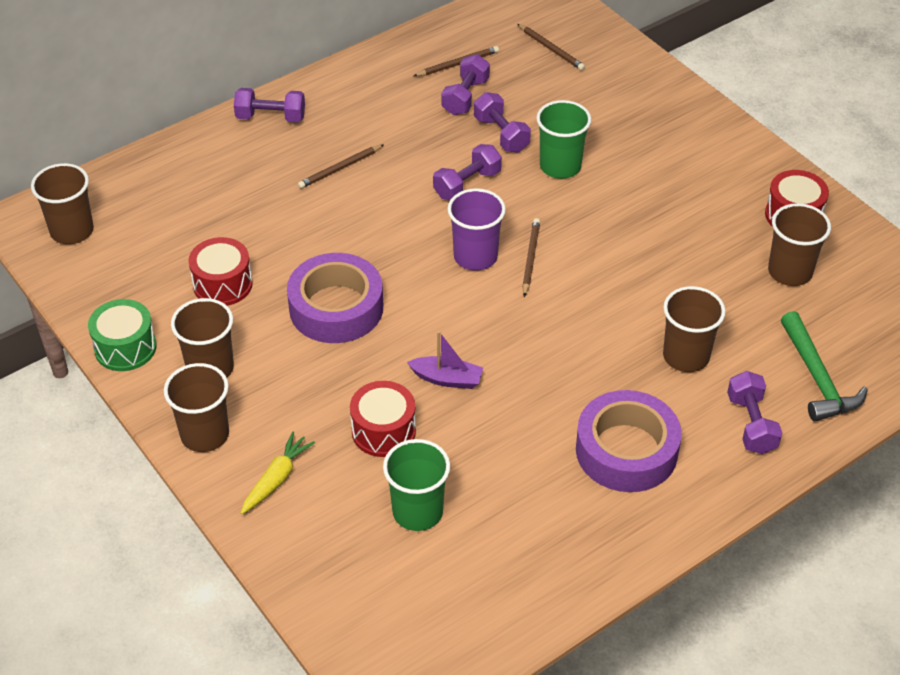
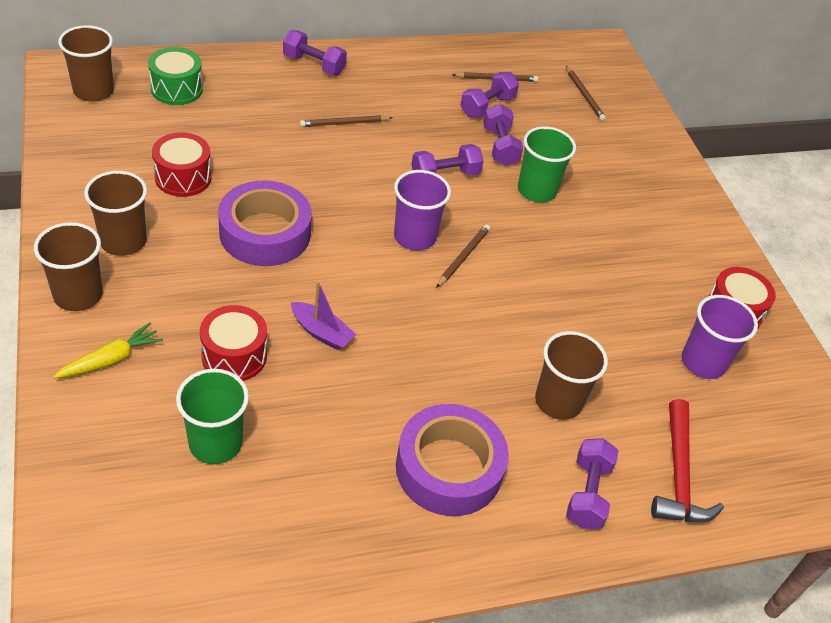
camera: 15 degrees right, 0 degrees up
(125, 347) = (66, 197): green drum -> green drum (177, 89)
(790, 272) = (703, 362): brown cup -> purple cup
(817, 378) = (678, 475): green hammer -> red hammer

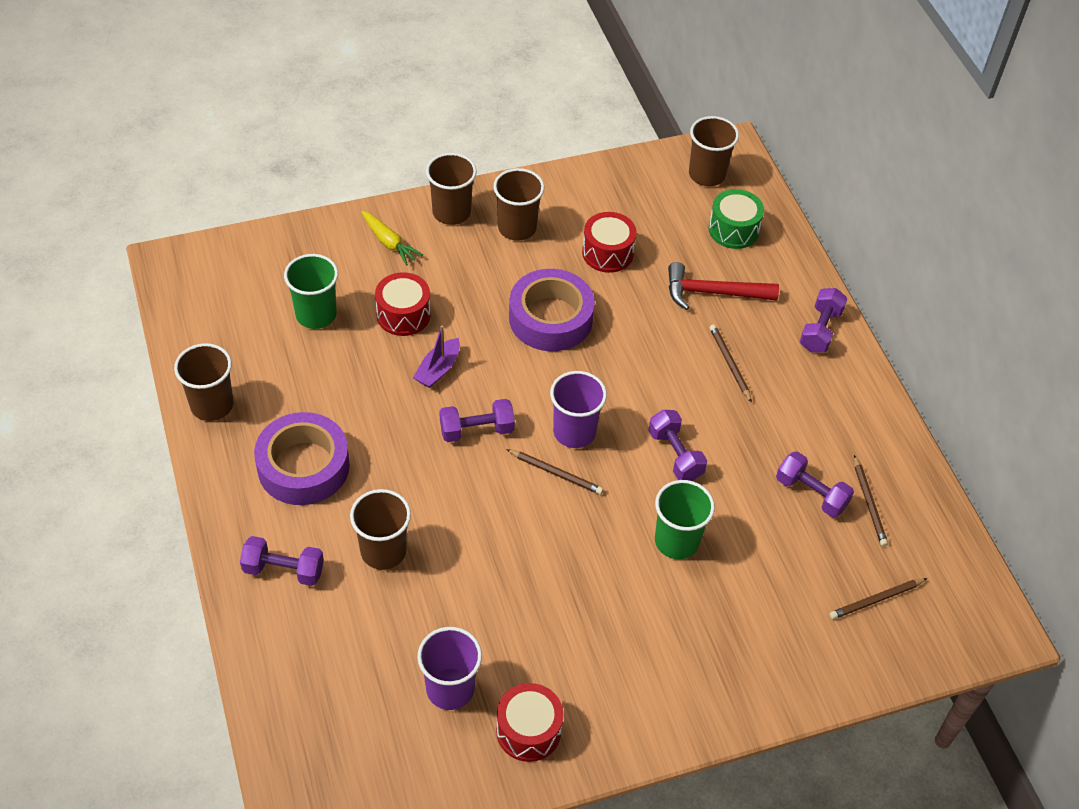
camera: 90 degrees right, 5 degrees up
(349, 566) = (212, 405): none -> brown cup
(500, 146) = (741, 506): purple dumbbell -> purple dumbbell (476, 430)
(678, 475) = (308, 648): red hammer -> red hammer (713, 292)

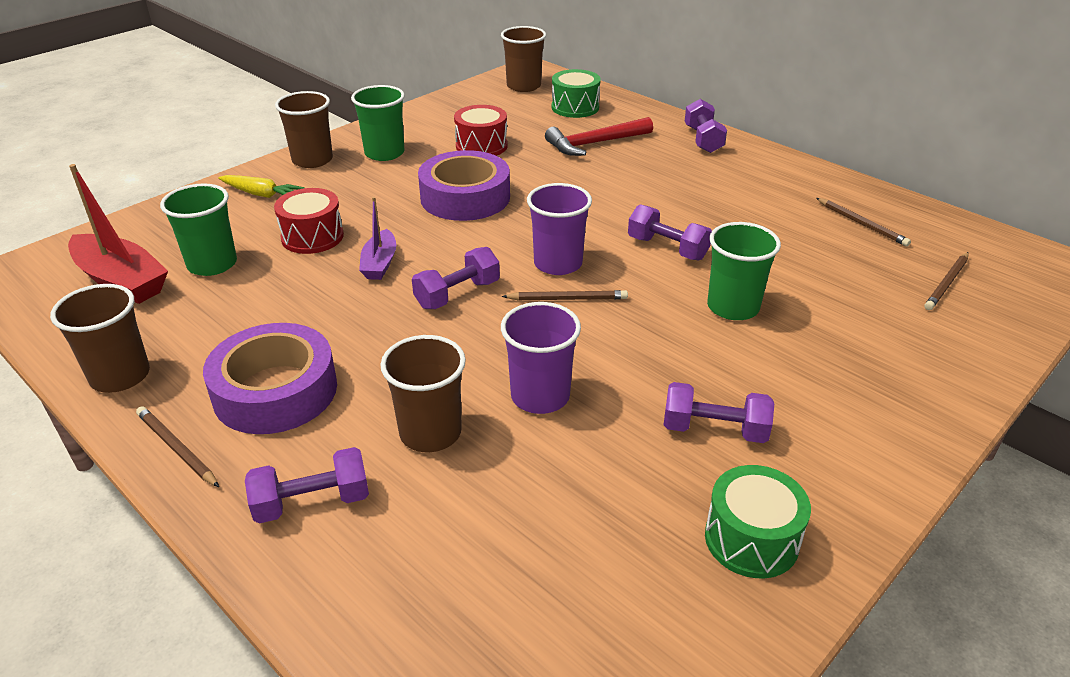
camera: 25 degrees left, 15 degrees down
(246, 305) = (121, 281): none -> red boat
(450, 688) = (621, 538): purple cup -> purple cup (540, 396)
(517, 228) = (384, 153): brown cup -> green cup
(528, 731) = (751, 539): red drum -> green drum
(729, 364) = (652, 178): brown pencil -> brown pencil (176, 449)
(811, 493) = (809, 234): purple dumbbell -> purple dumbbell (714, 430)

